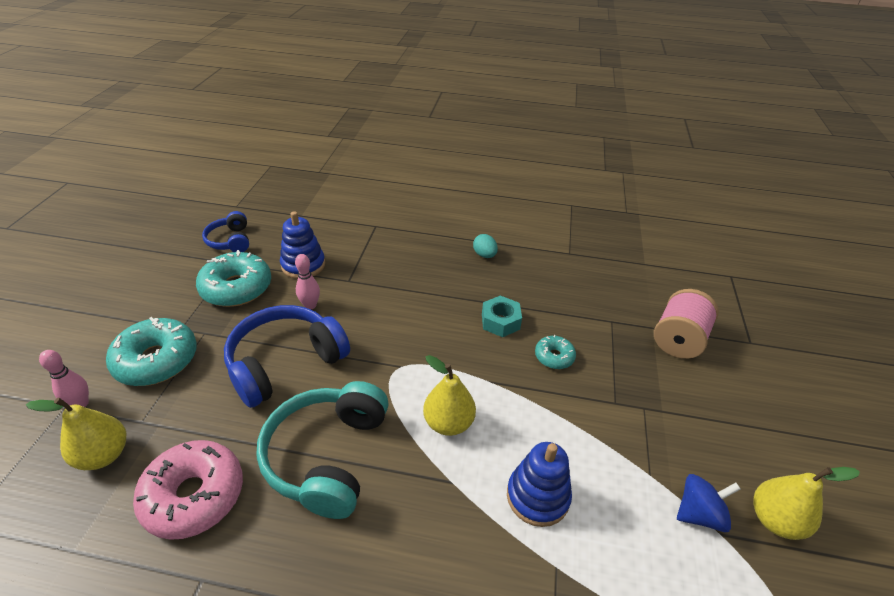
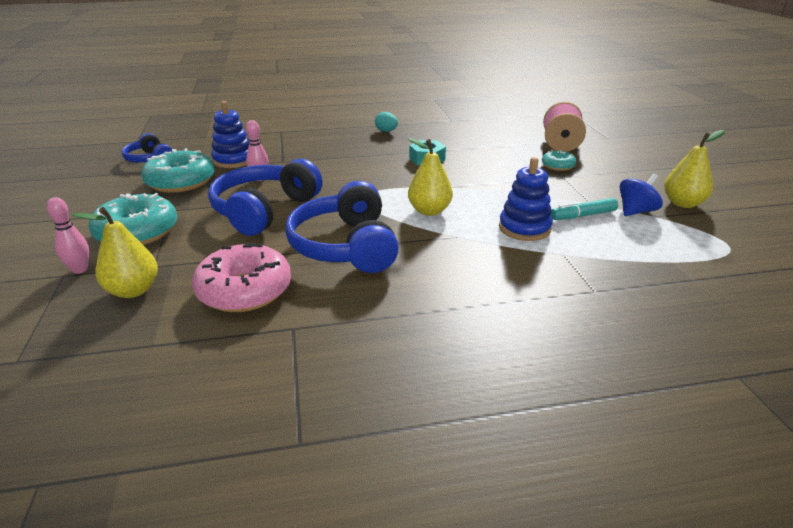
camera: 20 degrees left, 10 degrees down
(327, 456) = (345, 246): turquoise headphones -> blue headphones
(554, 357) = (481, 167): turquoise donut -> turquoise donut (558, 166)
(624, 497) = (583, 215): none -> turquoise marker

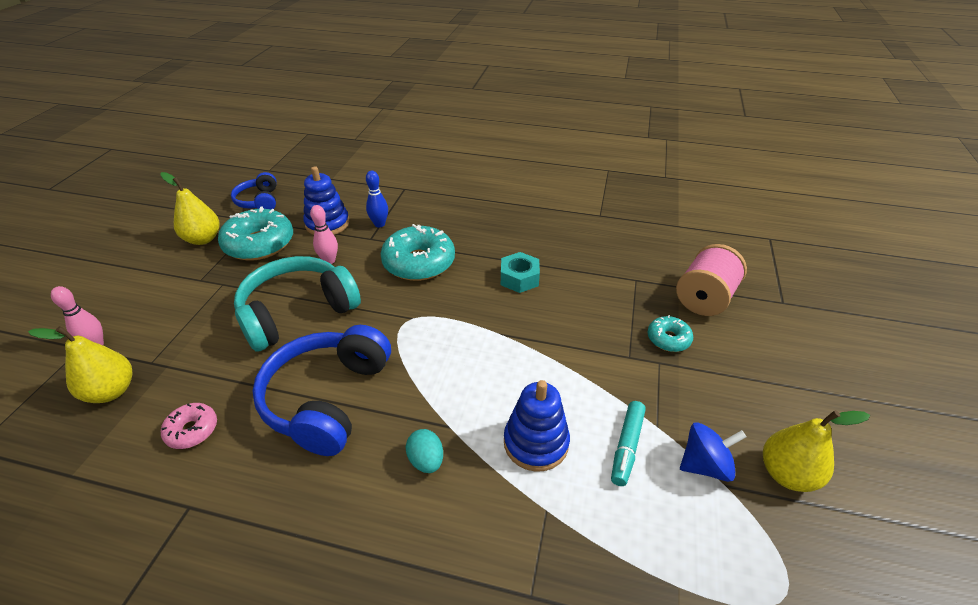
camera: 25 degrees right, 10 degrees up
(137, 232) = (173, 308): turquoise donut -> turquoise donut (419, 263)
(245, 290) = (192, 430): pink donut -> pink donut, size x0.52
(264, 210) = (297, 312): blue headphones -> turquoise headphones
(281, 153) = (379, 224): none -> blue bowling pin
(386, 131) = (511, 216): turquoise egg -> turquoise egg (426, 460)
(429, 211) = (453, 371): yellow pear -> yellow pear (203, 239)
(583, 215) = (626, 447): turquoise marker -> turquoise marker turned 75 degrees counterclockwise

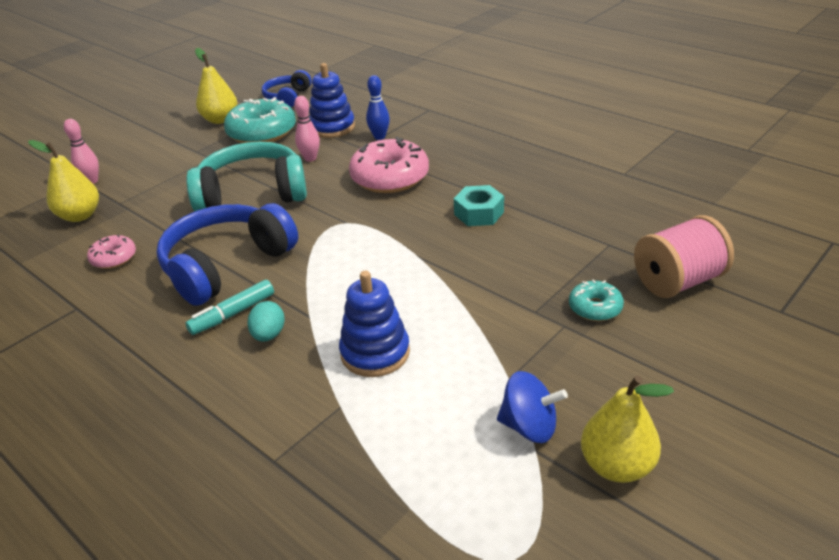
camera: 30 degrees right, 5 degrees down
(419, 263) = (390, 177): turquoise donut -> pink donut
(626, 447) = (461, 384): turquoise marker -> turquoise marker (233, 314)

